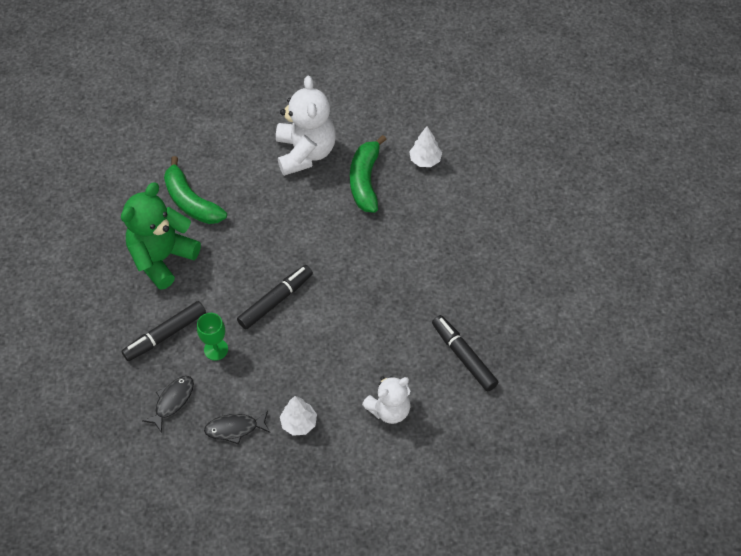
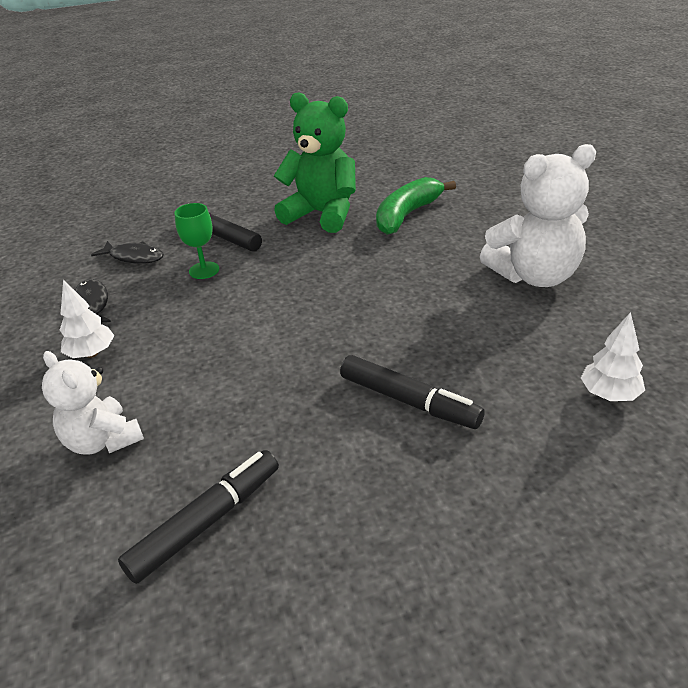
camera: 80 degrees right, 20 degrees down
(276, 300) = (282, 298): black marker -> black marker (409, 401)
(365, 181) = (522, 337): green banana -> none

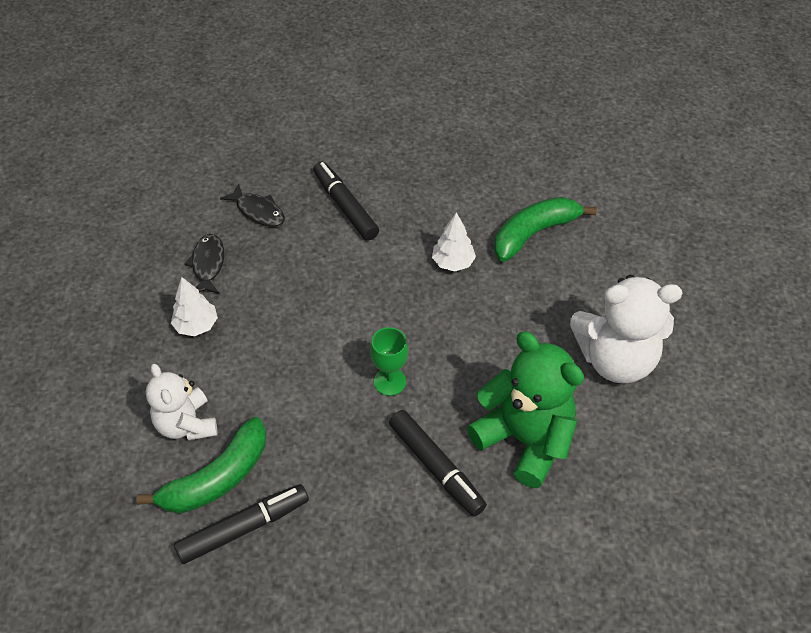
camera: 15 degrees right, 15 degrees up
(156, 481) = (217, 478): none -> green banana
(204, 270) = (316, 251): green goblet -> green goblet (390, 382)
(322, 214) = (452, 205): green teddy bear -> green teddy bear (524, 439)
(609, 394) = (603, 518): white tree -> white tree (453, 262)

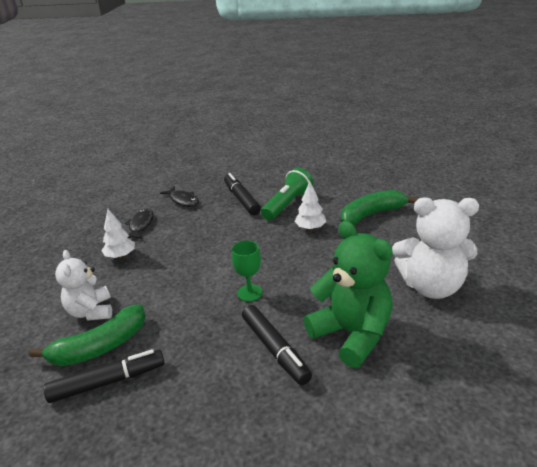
camera: 10 degrees right, 20 degrees down
(414, 216) = (287, 204): none -> green flashlight

